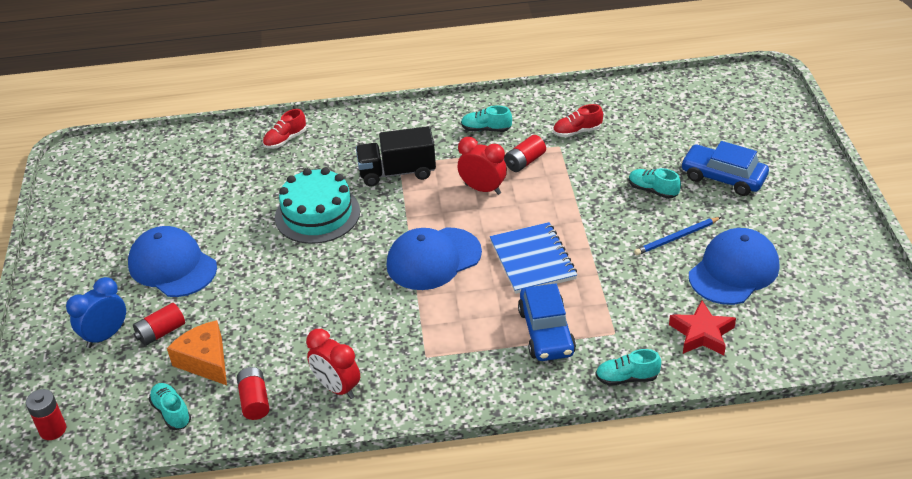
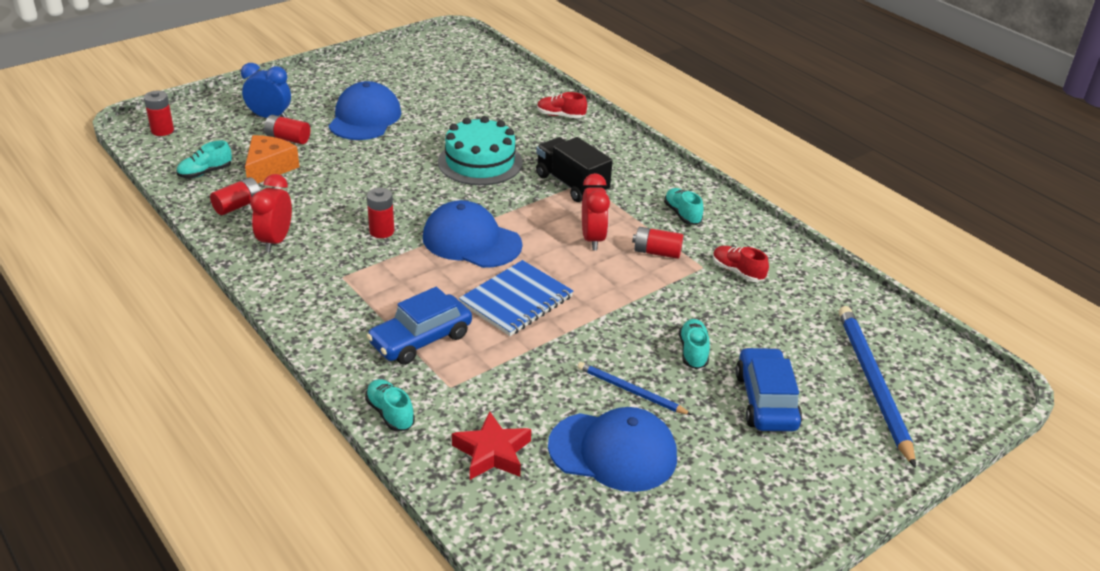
camera: 55 degrees right, 5 degrees down
(171, 412) = (205, 173): turquoise shoe -> turquoise shoe turned 150 degrees counterclockwise
(376, 311) = (382, 231): none -> red battery
(733, 123) = (873, 383): none -> blue pencil

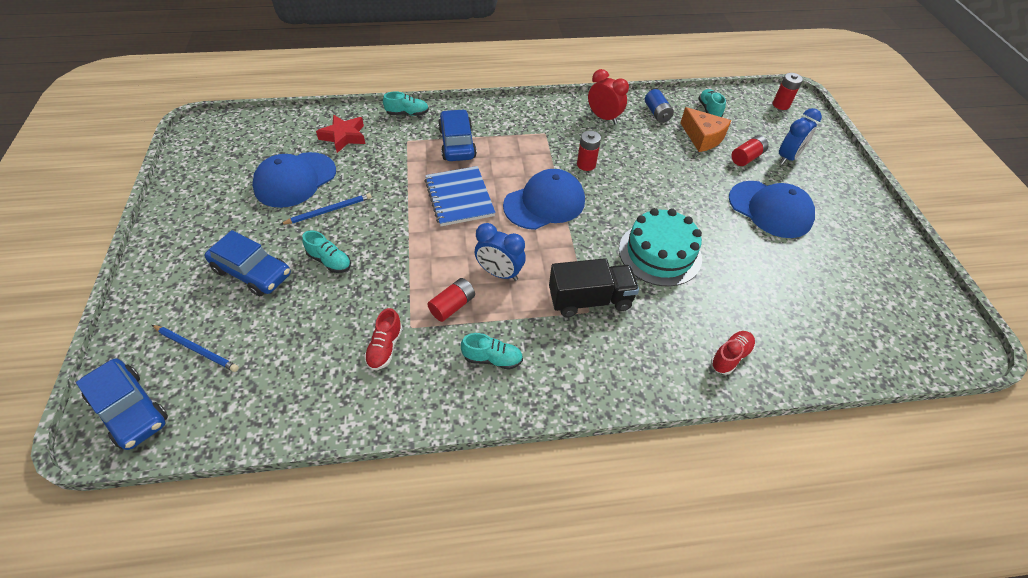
camera: 120 degrees right, 15 degrees up
(238, 206) = (657, 113): red battery -> blue battery
(592, 239) = (499, 273): red clock -> blue clock
(737, 272) = (385, 348): red shoe -> red shoe turned 120 degrees clockwise
(873, 383) = (196, 349): blue pencil -> blue pencil, size x0.55
(958, 386) = (130, 409): none -> blue car

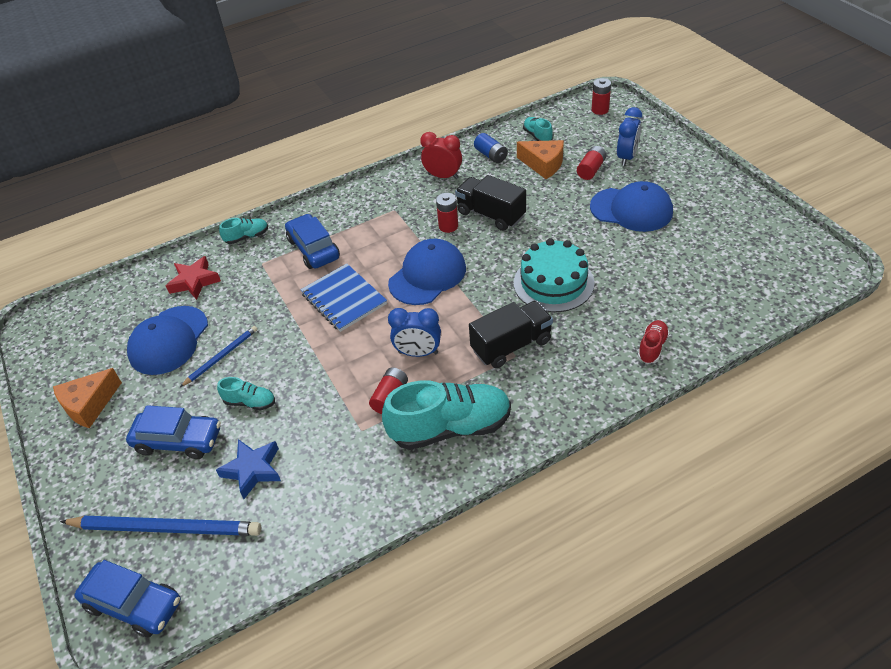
camera: 15 degrees left, 5 degrees down
(196, 349) = (166, 528): blue pencil -> blue pencil, size x1.80
(201, 212) = (89, 405): none -> orange cheese
(297, 325) = (253, 470): none -> blue star
(385, 348) = (347, 456): red shoe -> none
(492, 359) = (450, 428): turquoise shoe -> turquoise shoe, size x2.12
(630, 167) = (491, 215): none -> black truck

